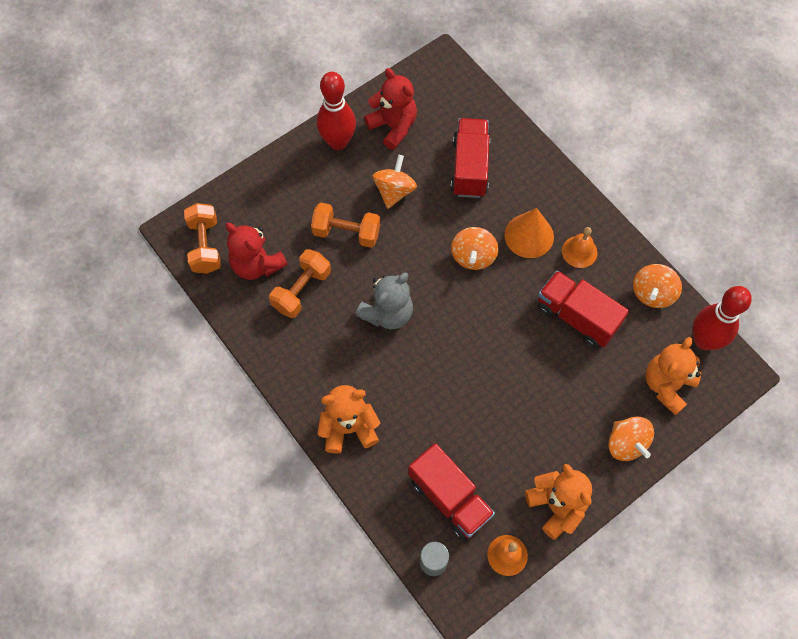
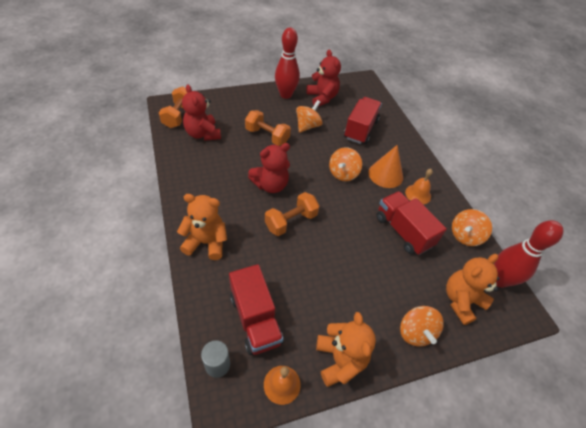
camera: 15 degrees right, 15 degrees down
(301, 290) = (222, 155): orange dumbbell -> orange dumbbell (291, 221)
(387, 313) = (270, 185): grey teddy bear -> red teddy bear

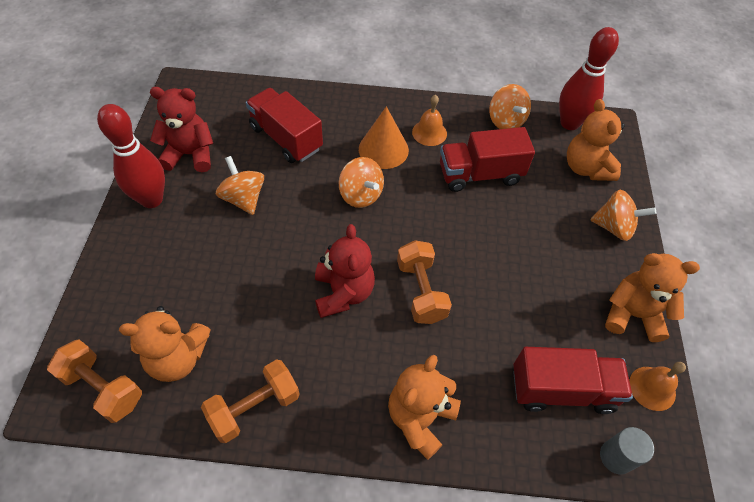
camera: 65 degrees left, 5 degrees up
(203, 134) = (178, 358): red teddy bear -> orange teddy bear
(267, 136) = (236, 261): orange dumbbell -> orange dumbbell (254, 407)

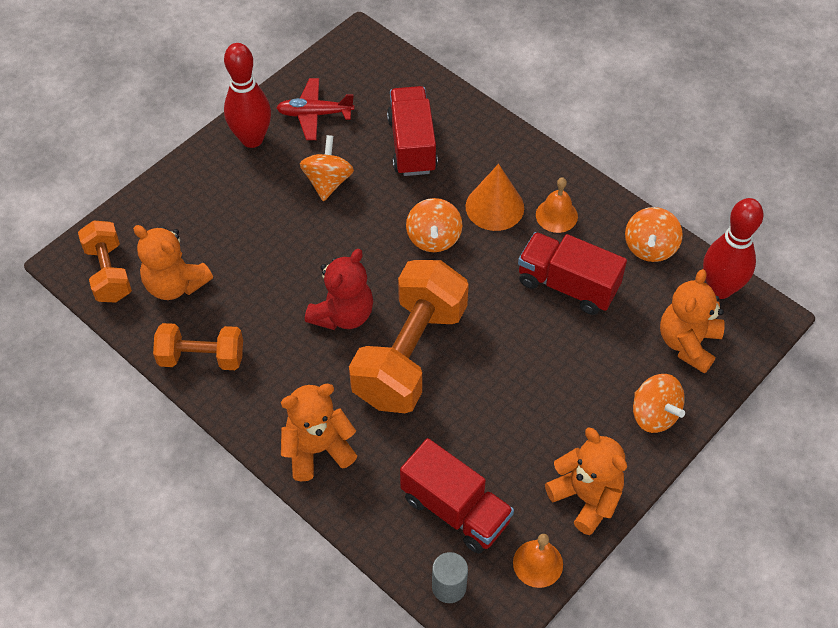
camera: 40 degrees right, 0 degrees up
(190, 154) = (314, 114): red teddy bear -> red plane
(421, 291) = (410, 354): orange dumbbell -> orange dumbbell, size x1.78

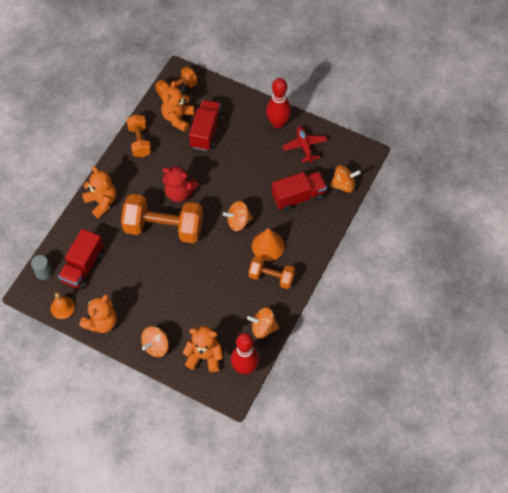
camera: 75 degrees right, 5 degrees up
(328, 182) = (260, 164): orange spinning top -> orange spinning top (343, 185)
(556, 215) = (271, 277): orange bell -> orange dumbbell
(567, 285) = (226, 291): red truck -> red truck (206, 132)

